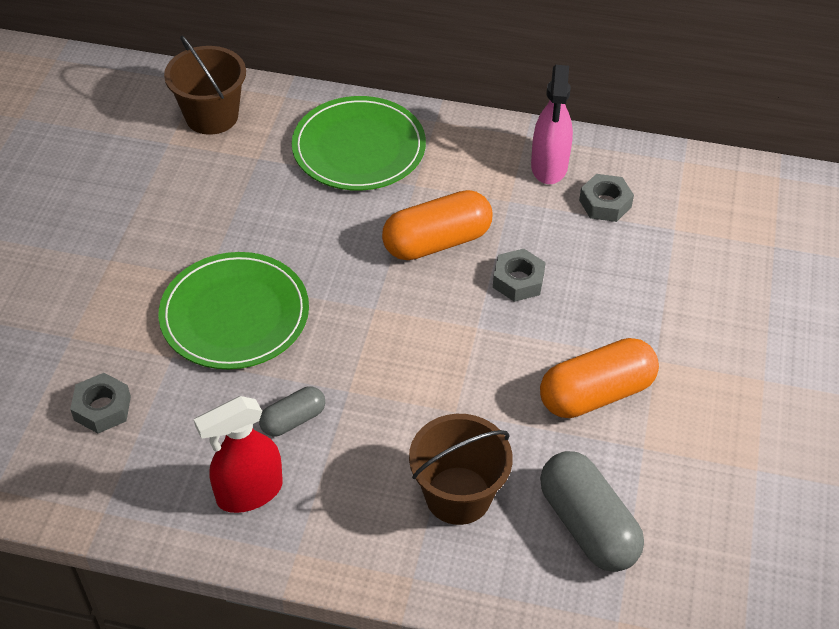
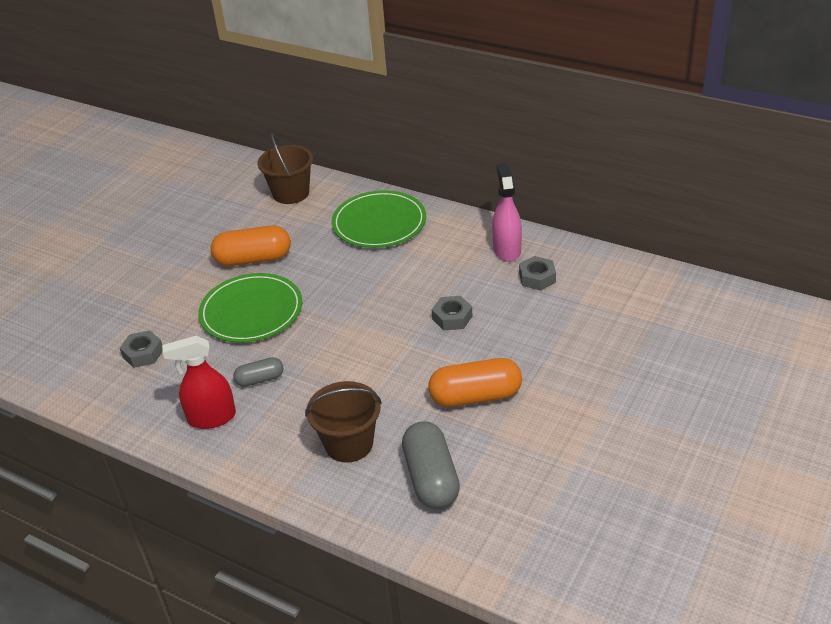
camera: 20 degrees right, 10 degrees down
(437, 242) = (406, 286): orange capsule -> orange capsule (253, 259)
(549, 167) = (507, 250): pink spray bottle -> pink spray bottle turned 150 degrees clockwise

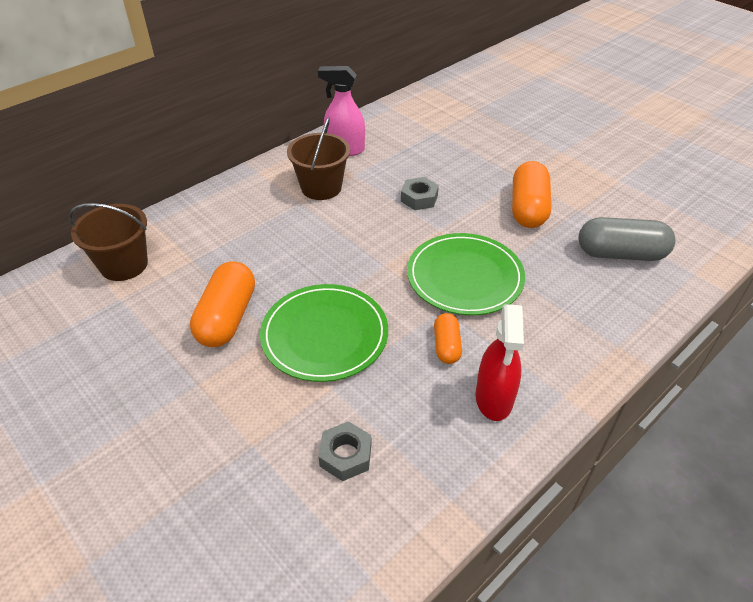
camera: 75 degrees left, 5 degrees up
(260, 379) = (446, 346): grey capsule -> orange capsule
(349, 444) = (565, 296): brown bucket -> brown bucket (321, 187)
(379, 223) = (241, 211): green plate -> green plate (465, 277)
(537, 278) = (393, 144): grey nut -> none

